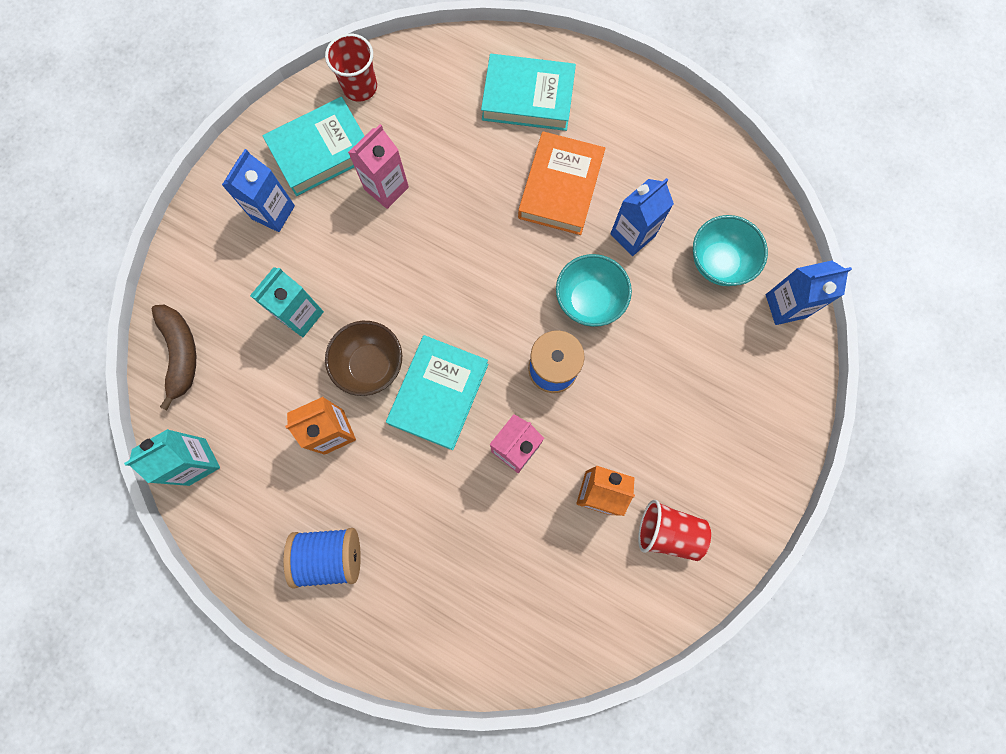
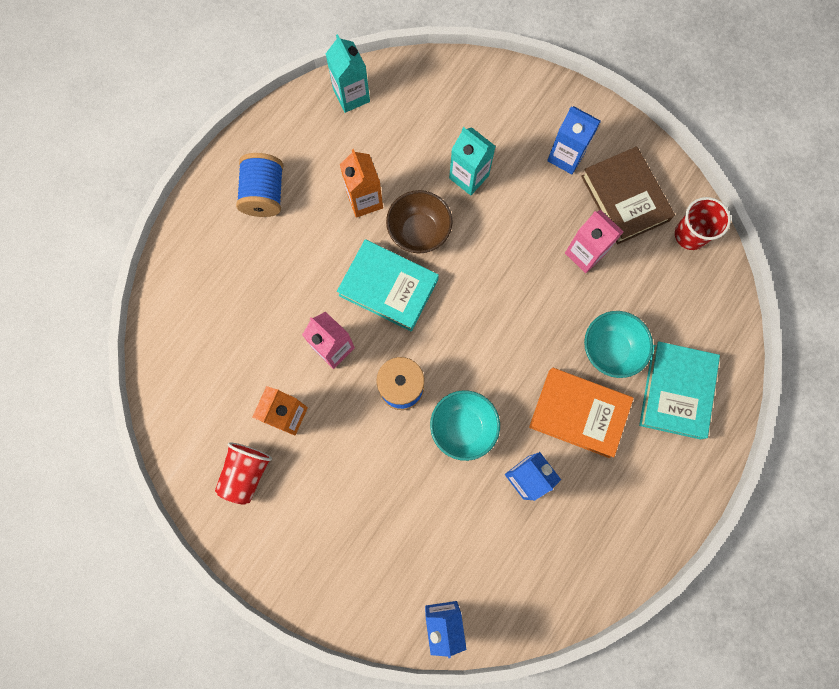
camera: 95 degrees right, 0 degrees up
(181, 354) = (443, 83): brown banana -> none
(321, 151) = (625, 198): turquoise book -> brown book
(718, 263) = (492, 559): turquoise bowl -> turquoise bowl (610, 350)

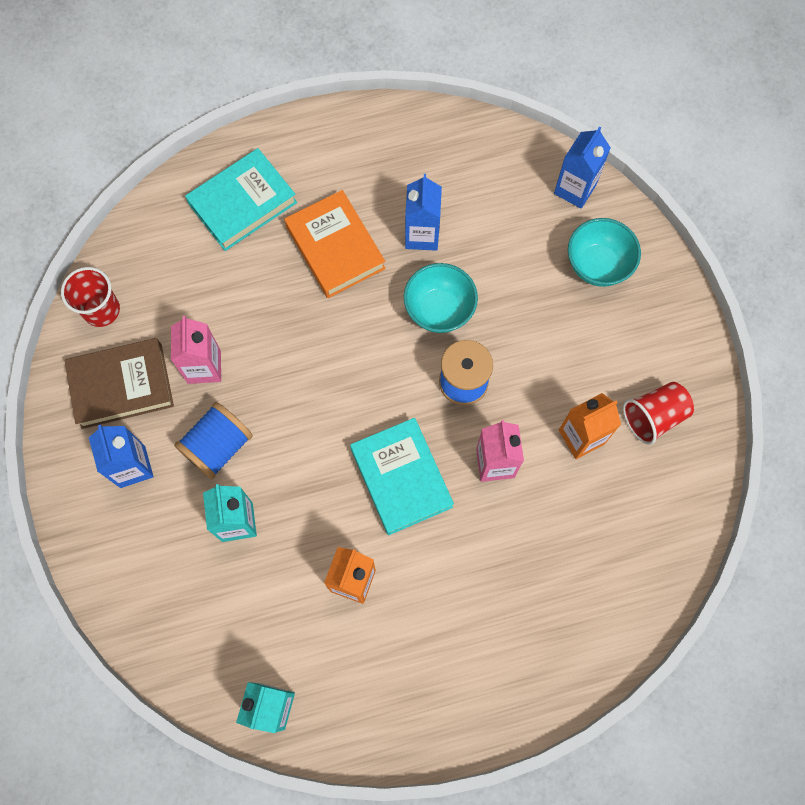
camera: 140 degrees left, 5 degrees down
(264, 194) = (443, 670): blue spool -> blue spool (218, 446)
(419, 232) = (329, 506): brown bowl -> none
(610, 350) = (262, 274): turquoise bowl -> turquoise bowl (597, 265)
(625, 198) = (122, 385): brown book -> brown book turned 60 degrees clockwise

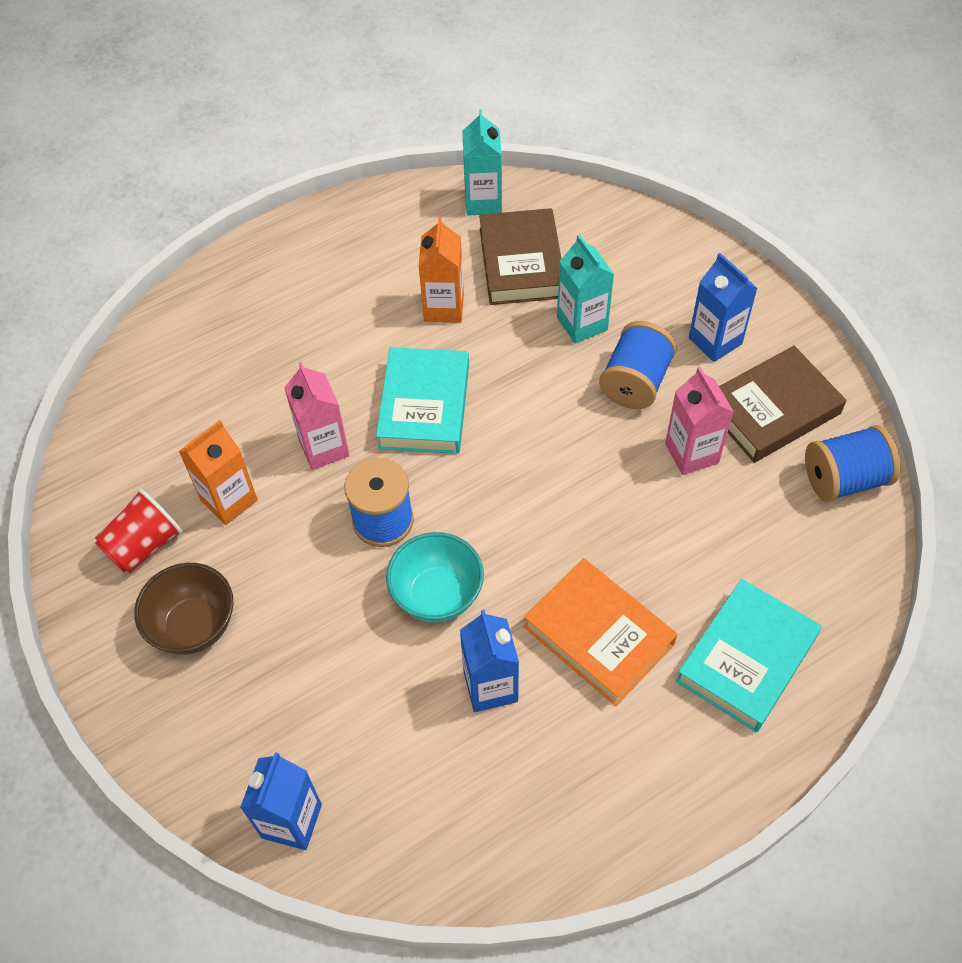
camera: 165 degrees right, 15 degrees down
(101, 310) = (844, 479): red cup -> blue spool
(264, 611) = (521, 263): none -> brown book
(401, 478) = (424, 406): turquoise book -> turquoise book turned 45 degrees clockwise
(597, 265) = (240, 714): turquoise bowl -> none
(622, 339) = (194, 626): none -> brown bowl

